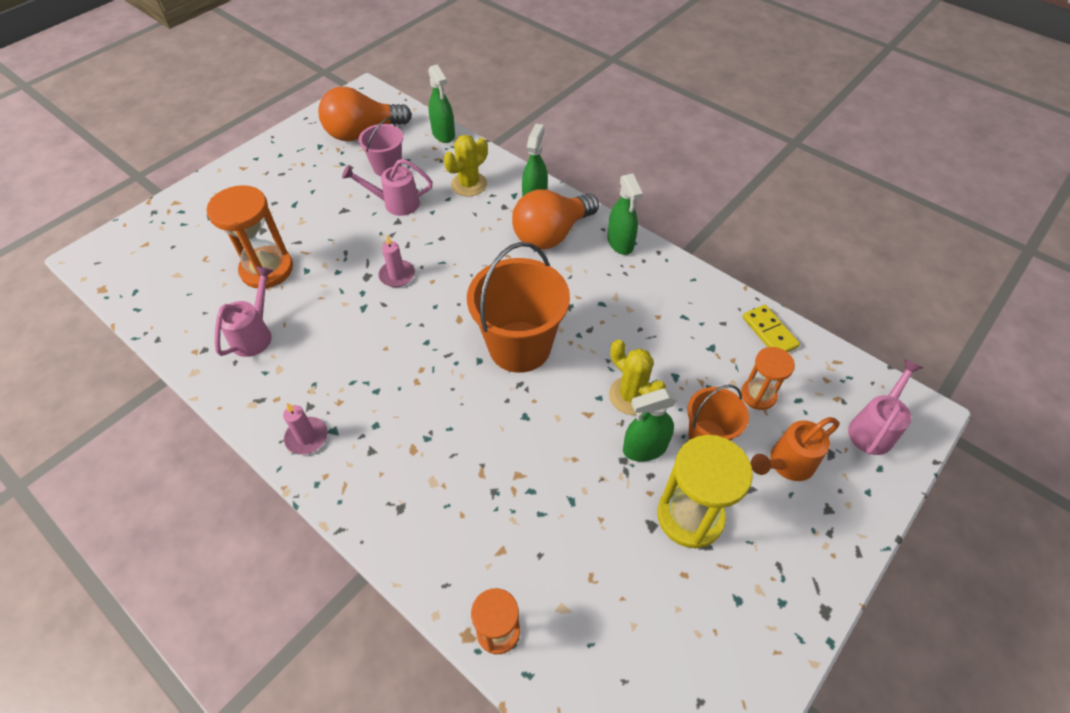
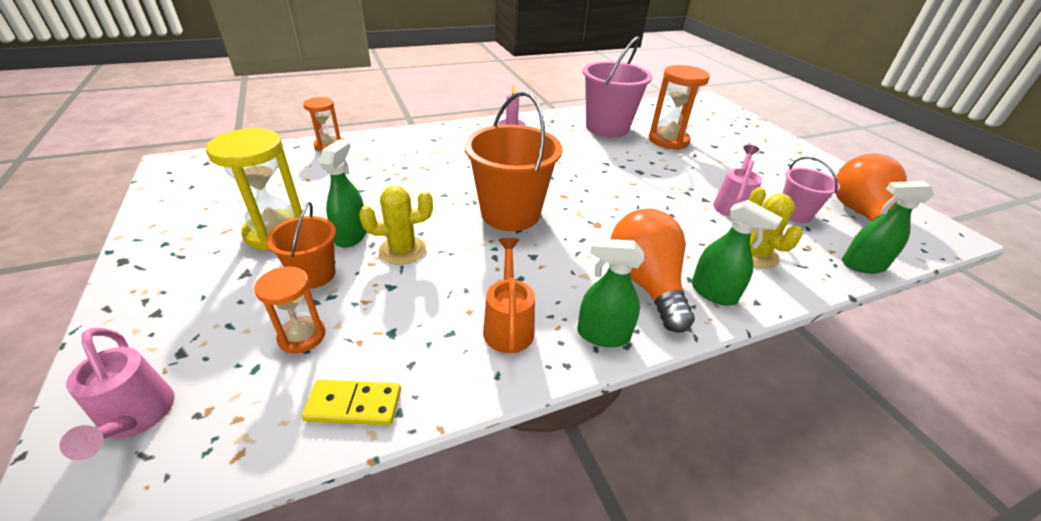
camera: 115 degrees right, 15 degrees down
(255, 334) = (607, 128): pink watering can -> pink bucket
(397, 275) = (633, 183): pink candle -> none
(786, 464) = (224, 310): orange watering can -> orange watering can (508, 324)

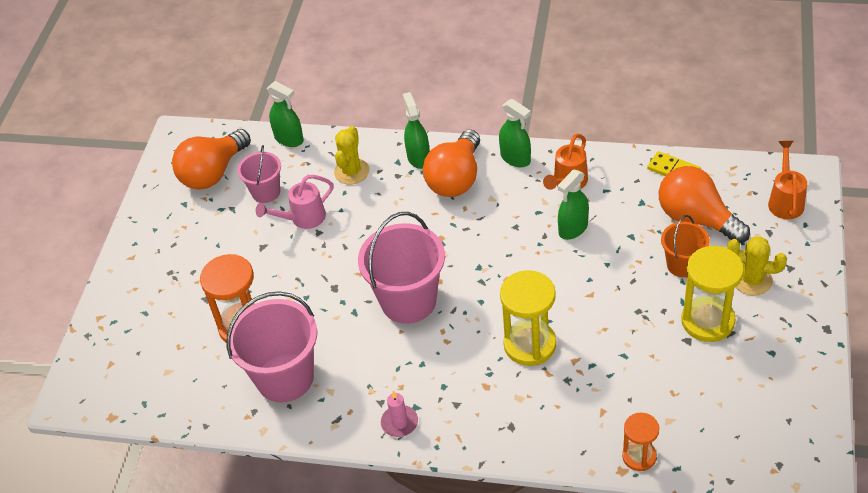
camera: 140 degrees left, 10 degrees up
(136, 419) = (785, 200): pink watering can -> orange watering can
(302, 336) = (696, 218): orange hourglass -> orange light bulb
(351, 236) = (646, 295): green spray bottle -> green spray bottle (573, 228)
(402, 250) = (611, 266): yellow cactus -> yellow cactus (752, 280)
(449, 178) = (530, 344): none -> yellow hourglass
(510, 213) = (502, 275): orange bucket -> none
(574, 178) = (408, 301): none -> pink bucket

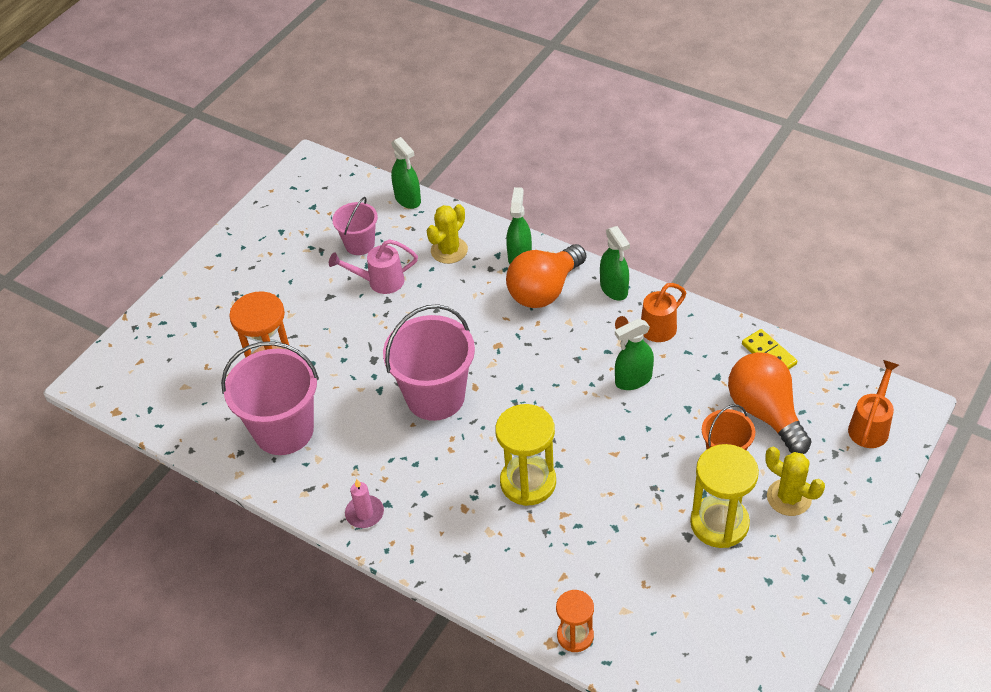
camera: 20 degrees right, 0 degrees up
(213, 173) = (322, 210): orange light bulb -> none

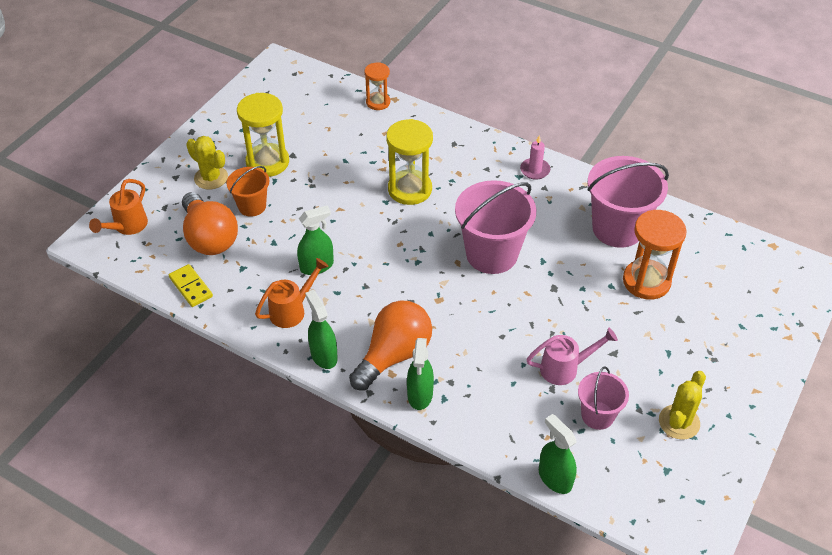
camera: 175 degrees right, 0 degrees up
(449, 250) = (497, 405): yellow cactus -> yellow cactus (679, 422)

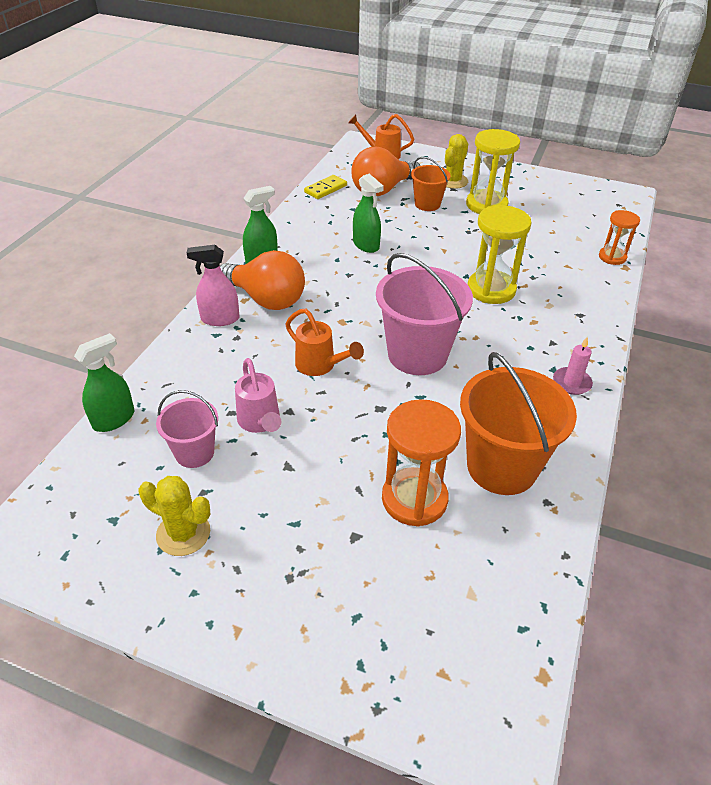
camera: 80 degrees right, 5 degrees down
(292, 310) = (310, 238): orange watering can -> orange watering can (320, 366)
(420, 395) = (220, 319): green spray bottle -> pink spray bottle
(617, 228) = (501, 467): pink bucket -> orange bucket

